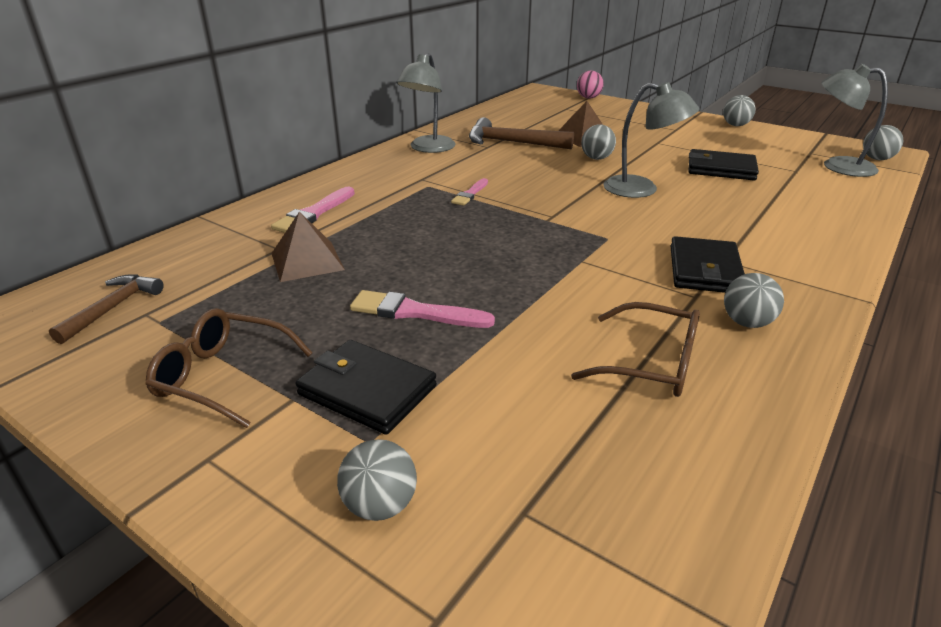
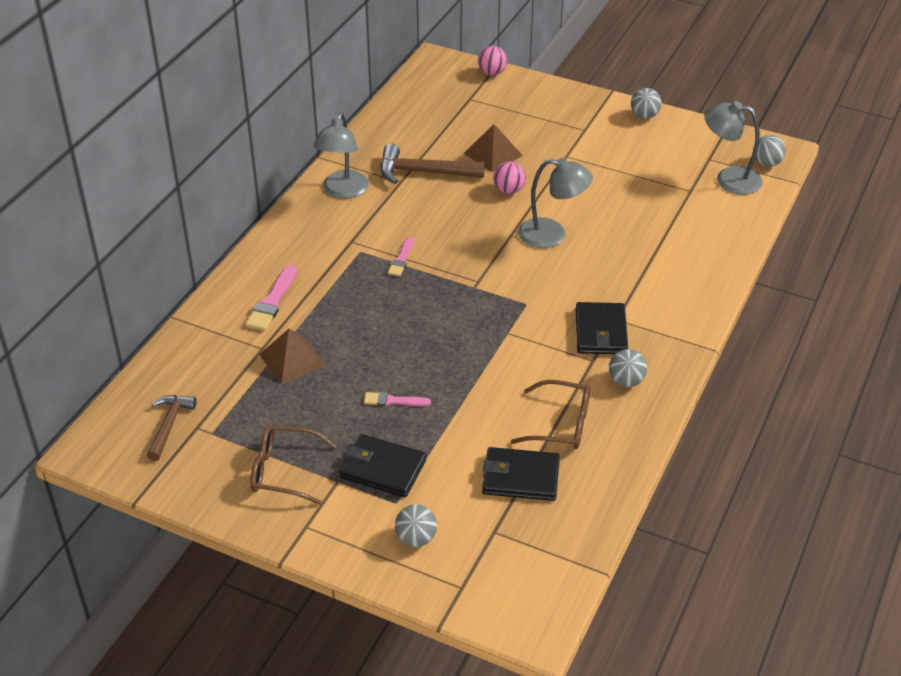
camera: 10 degrees left, 10 degrees up
(414, 312) = (393, 401): pink brush -> pink brush, size x0.63
(596, 158) = (509, 190): grey ball -> pink ball
(721, 169) = (623, 195): black wallet -> black wallet (520, 477)

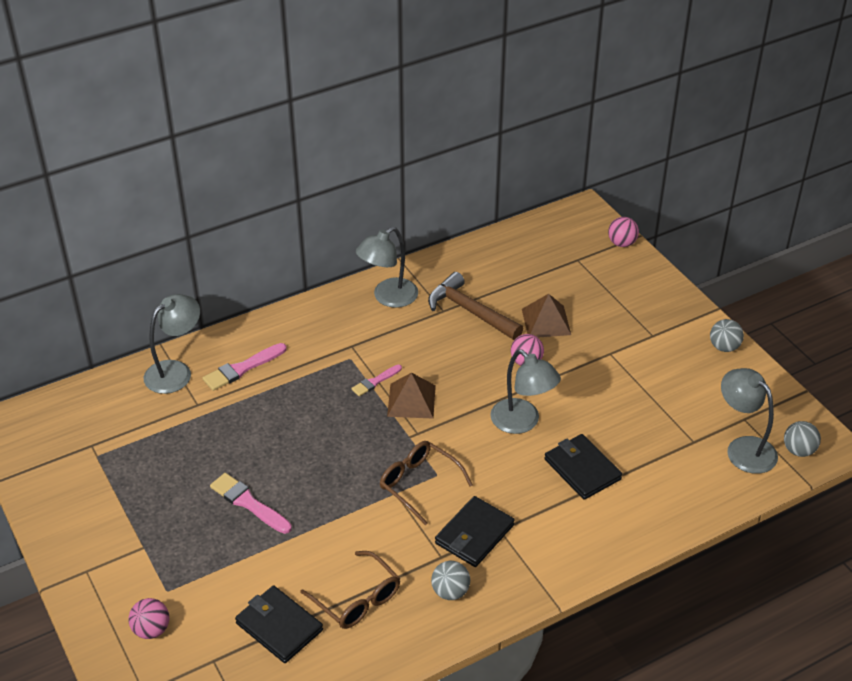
camera: 35 degrees right, 0 degrees up
(169, 425) = (75, 433): brown hammer -> none
(212, 331) = (176, 371): none -> grey lamp
(283, 471) = (115, 516): brown glasses -> brown glasses (419, 484)
(292, 360) = (209, 426): brown pyramid -> brown pyramid (411, 401)
(382, 469) = (185, 556): black wallet -> black wallet (582, 469)
(393, 401) = (248, 503): pink brush -> pink brush, size x1.58
(416, 538) = (151, 630): grey ball -> pink ball

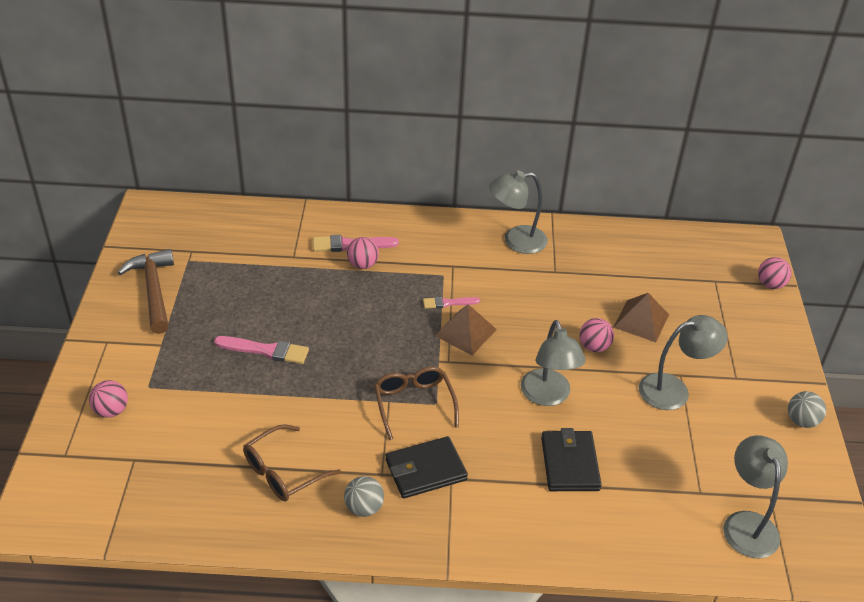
camera: 30 degrees right, 0 degrees up
(176, 371) = (299, 224): grey lamp -> grey lamp (673, 389)
(248, 503) = (266, 350): pink brush -> pink brush turned 120 degrees clockwise
(269, 382) = (363, 265): none -> pink ball
(279, 626) = (204, 460): black wallet -> none
(357, 599) = (283, 472): brown glasses -> brown glasses turned 60 degrees clockwise
(470, 311) = (578, 282): brown hammer -> brown hammer (153, 290)
(798, 450) = (805, 555): grey ball -> none

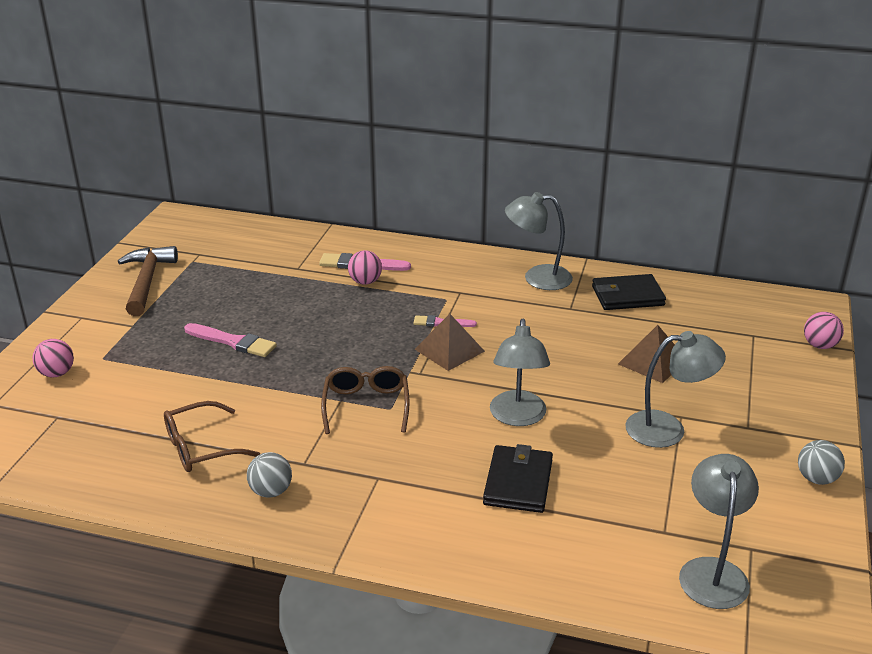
camera: 15 degrees right, 10 degrees down
(425, 470) = (353, 466): black wallet -> black wallet (627, 296)
(594, 347) = (588, 379): pink ball -> none

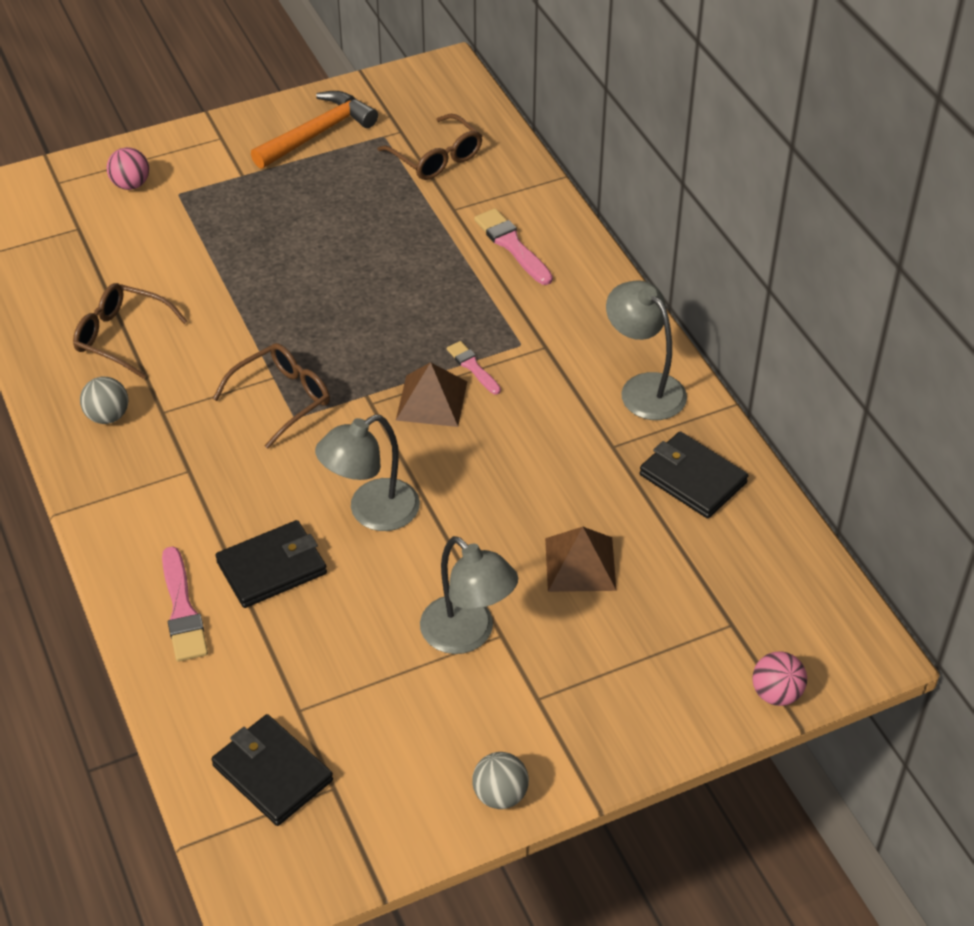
camera: 50 degrees right, 15 degrees up
(147, 281) = (318, 133): brown hammer -> orange hammer
(233, 342) = (286, 252): pink brush -> pink brush (182, 610)
(244, 253) = (436, 158): none -> brown glasses
(365, 282) = (484, 269): pink ball -> none
(712, 571) = (272, 773): grey lamp -> black wallet

